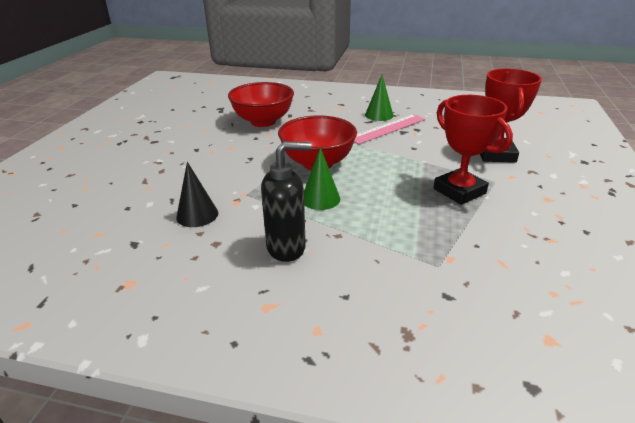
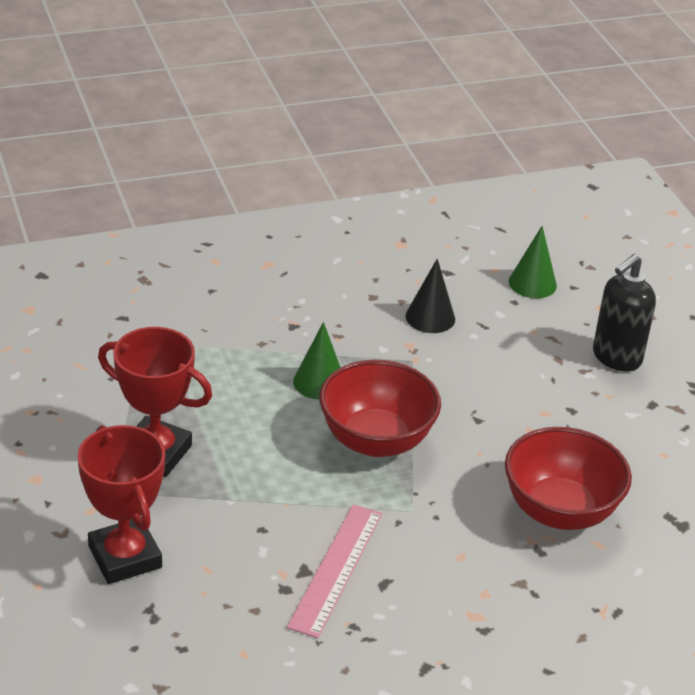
camera: 145 degrees right, 5 degrees up
(286, 248) = (300, 313): black soap dispenser -> black soap dispenser (616, 358)
(379, 115) = (381, 613): green cone -> green cone (532, 283)

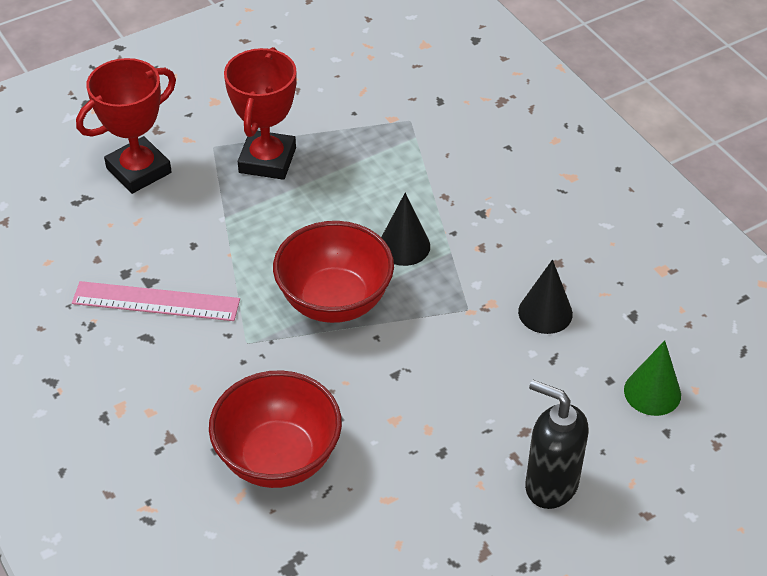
camera: 80 degrees right, 10 degrees up
(319, 382) = (404, 246): green cone -> black cone

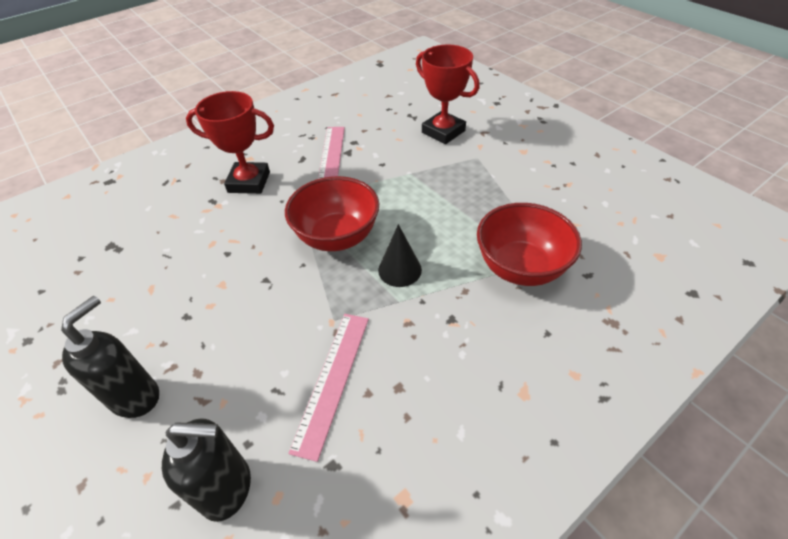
camera: 85 degrees right, 0 degrees up
(267, 160) = (472, 184): red trophy -> red trophy (249, 182)
(278, 458) = (198, 228): red bowl -> red bowl (520, 268)
(545, 312) = (332, 380): black cone -> pink ruler
(652, 392) = (227, 488): green cone -> black soap dispenser

